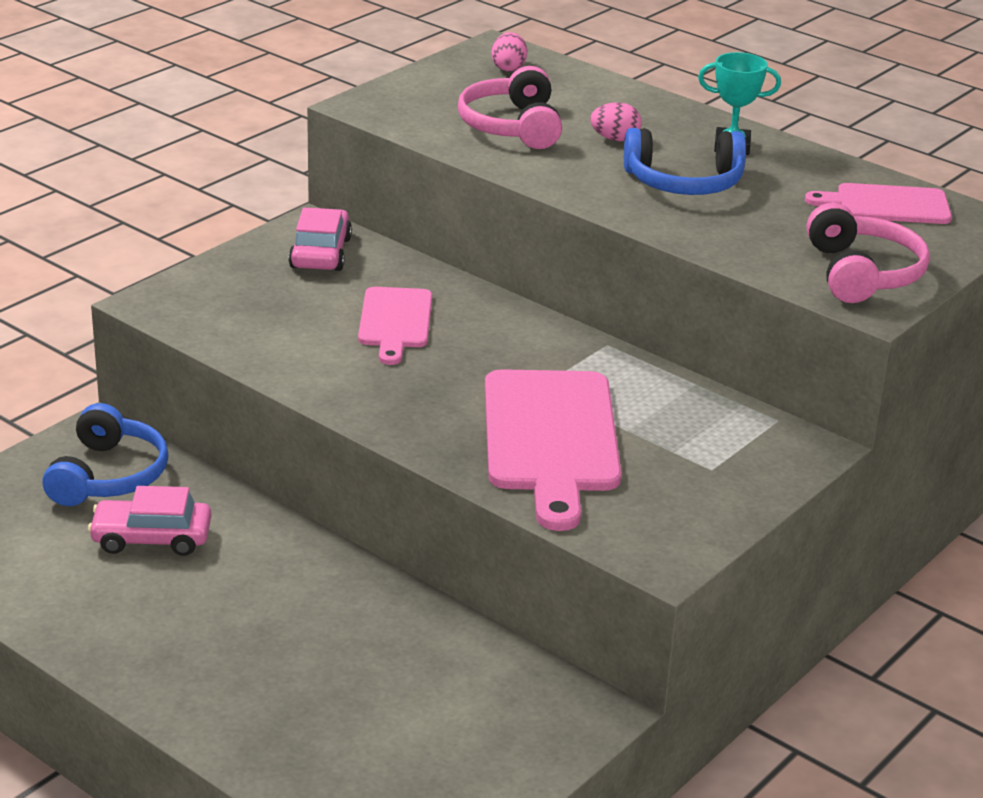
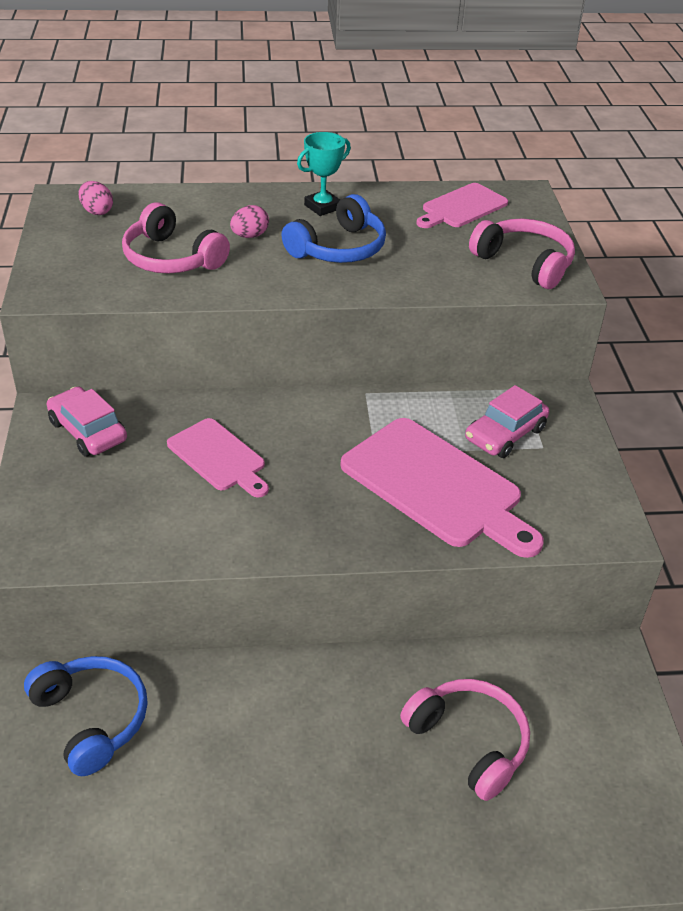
camera: 45 degrees left, 10 degrees up
(151, 538) = (195, 748): pink car -> pink car (505, 434)
(362, 675) = (468, 742): none -> pink headphones

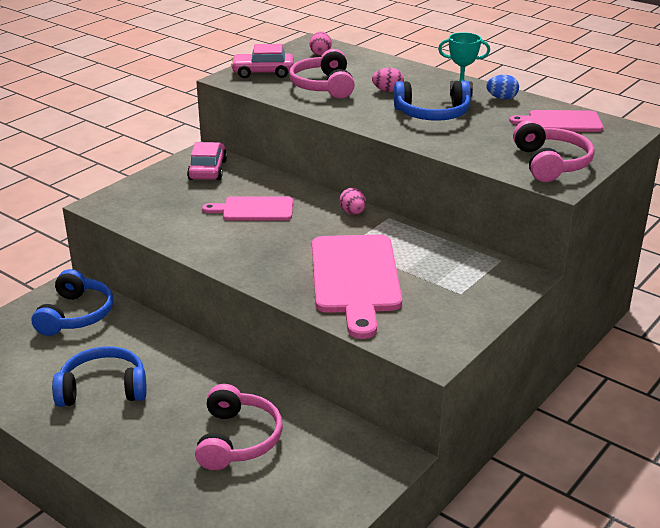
camera: 45 degrees right, 10 degrees down
(218, 457) = (254, 209): pink cutting board -> pink cutting board turned 90 degrees clockwise
(259, 791) = (103, 389): none -> blue headphones
(325, 406) = (353, 213): none -> pink egg
(371, 199) = (501, 98): none -> blue egg
(505, 434) = (445, 276): pink car -> pink car (263, 72)

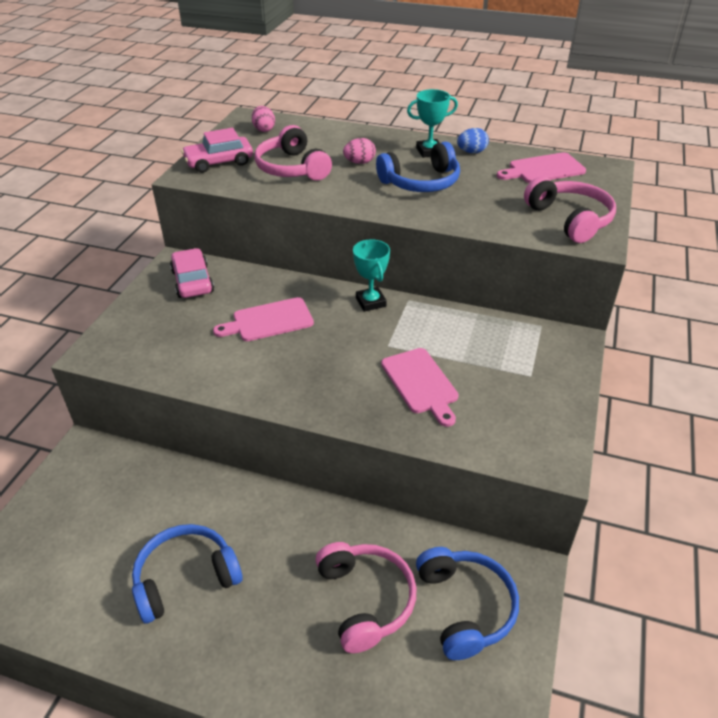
camera: 20 degrees left, 10 degrees up
(75, 315) = (106, 485): blue headphones -> blue headphones (465, 607)
(353, 213) = (370, 302): pink egg -> turquoise trophy
(355, 278) = (420, 383): pink cutting board -> pink cutting board, size x0.58

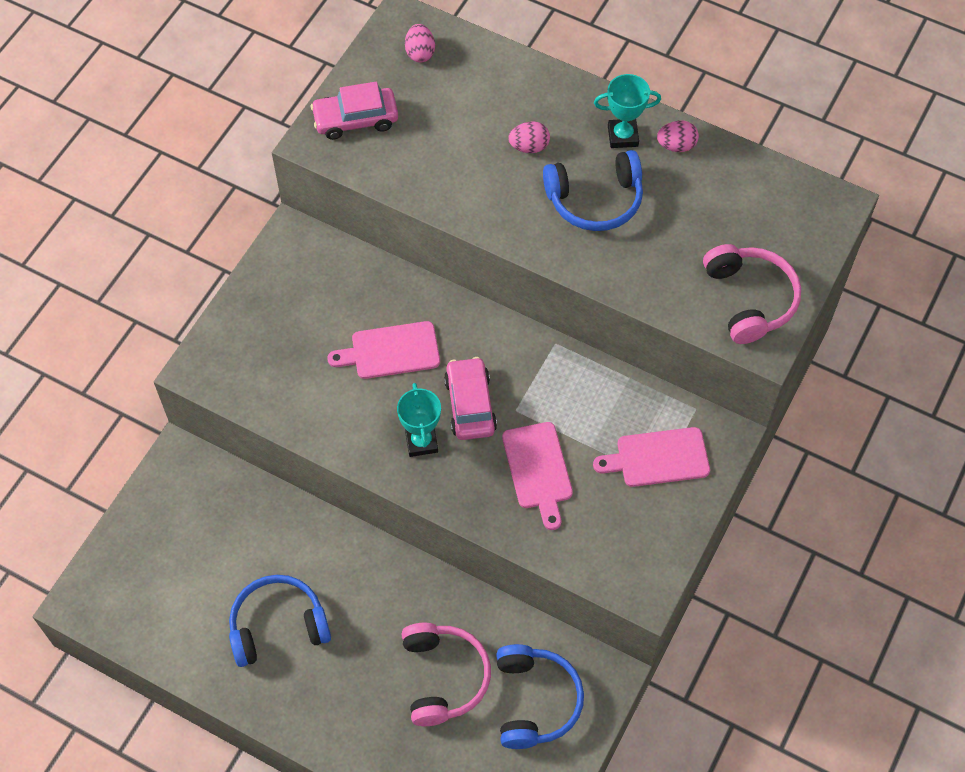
camera: 10 degrees right, 20 degrees up
(192, 281) = (310, 272): pink car -> pink car (470, 405)
(292, 168) = (444, 146): pink headphones -> none
(370, 302) = (511, 340): turquoise trophy -> turquoise trophy (421, 442)
(471, 152) = (676, 145): blue egg -> pink egg
(543, 169) = (755, 196): pink cutting board -> pink cutting board (658, 458)

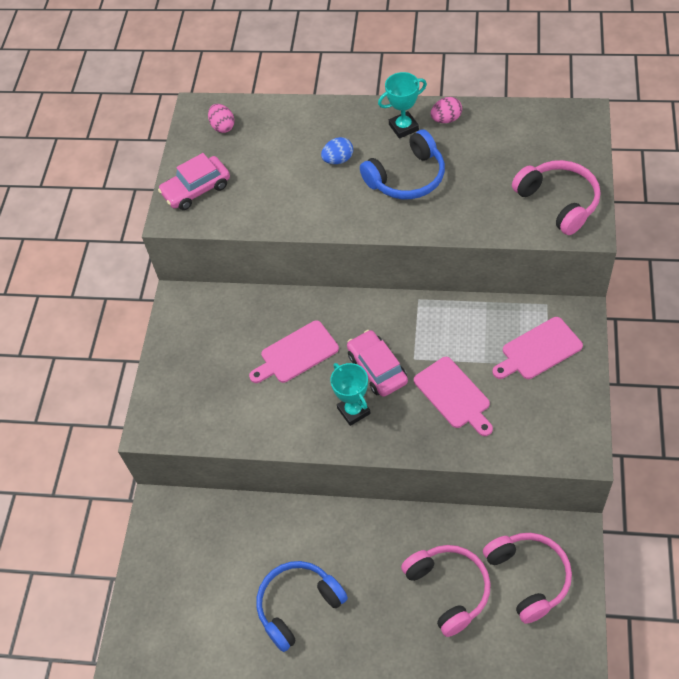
camera: 15 degrees left, 5 degrees down
(529, 147) = (338, 160): pink egg -> blue egg
(534, 701) = (528, 577): blue headphones -> pink headphones

